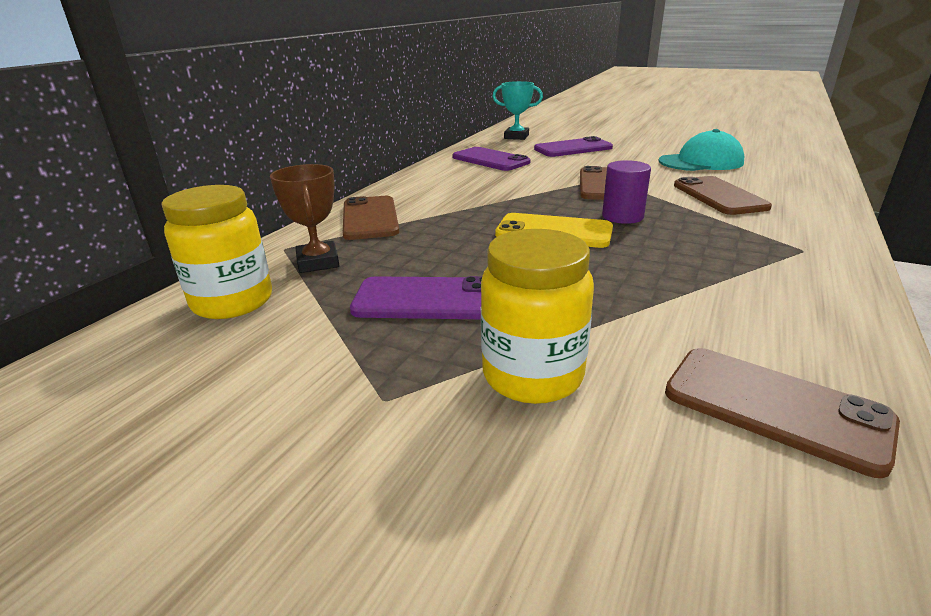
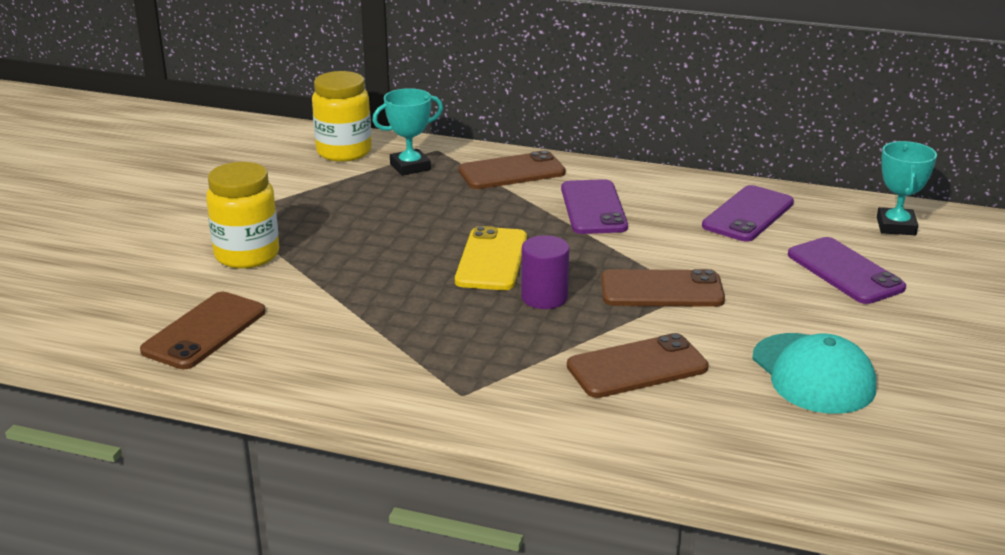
camera: 80 degrees right, 0 degrees up
(318, 262) = (410, 167): brown trophy -> turquoise trophy
(425, 299) = (347, 213): purple phone -> purple phone (593, 208)

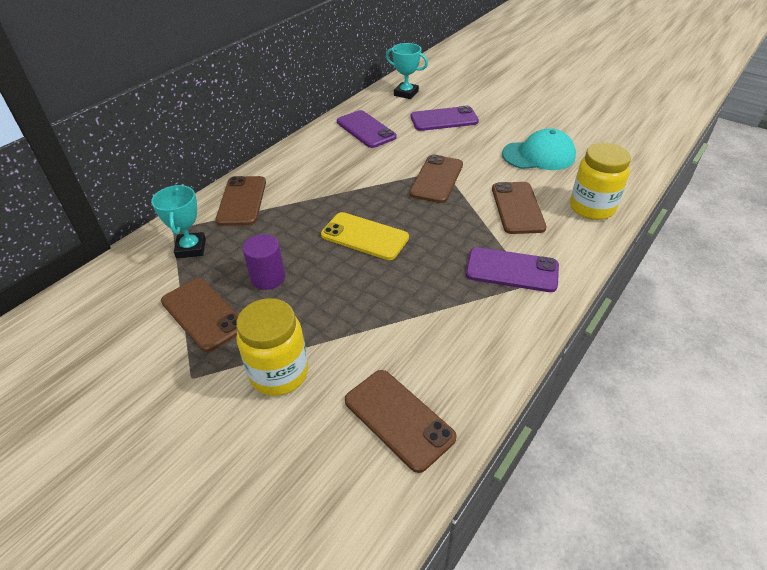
camera: 70 degrees left, 15 degrees up
(314, 198) = (203, 314): none -> brown phone
(344, 152) = (129, 281): yellow jar -> yellow jar (592, 208)
(544, 297) = (425, 224): purple cylinder -> purple cylinder (268, 278)
(593, 208) = (320, 179): purple phone -> purple phone (512, 270)

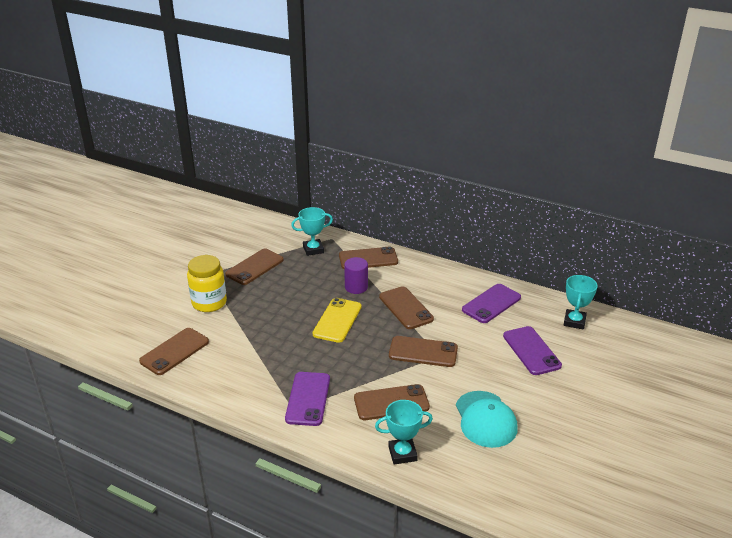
camera: 80 degrees right, 10 degrees down
(268, 278) = (288, 285): purple cylinder -> purple cylinder (356, 287)
(356, 182) = (406, 308): none -> brown phone
(592, 208) = (402, 453): yellow jar -> turquoise trophy

